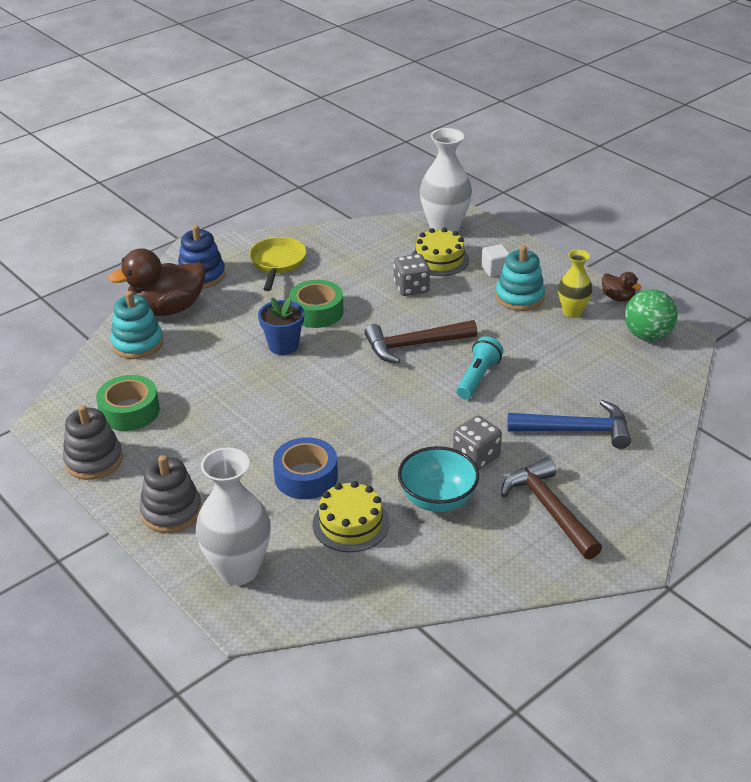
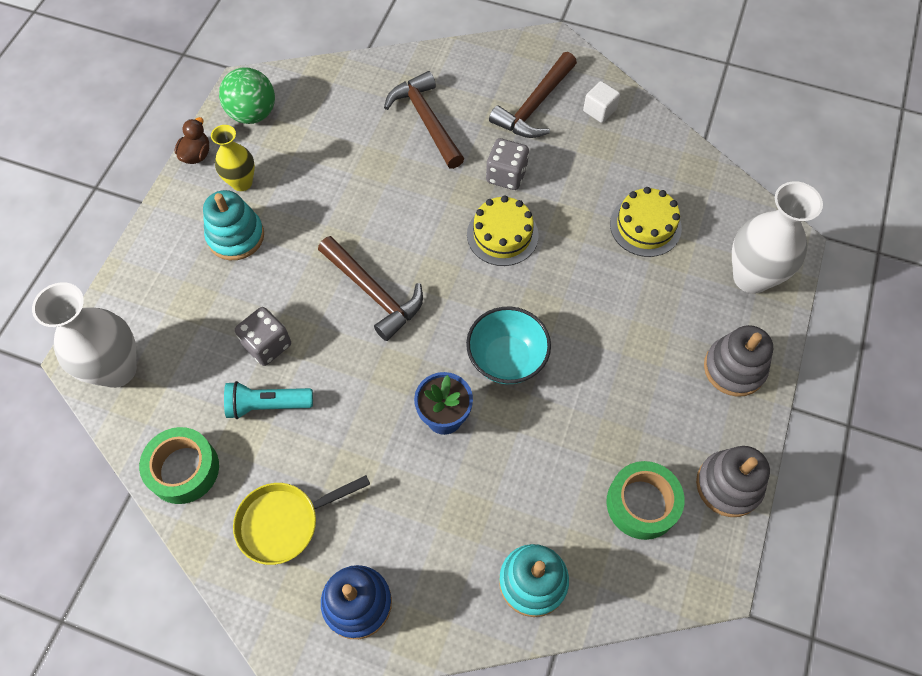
camera: 120 degrees left, 25 degrees up
(167, 309) = (449, 596): brown duck -> none
(306, 477) = (617, 287): blue tape -> none
(316, 312) = (364, 418): green tape -> green tape (183, 469)
(437, 499) = (575, 180): turquoise bowl -> turquoise bowl (506, 359)
(439, 259) = (192, 343): yellow cake -> yellow cake (502, 235)
(477, 377) = (395, 218): turquoise flashlight -> turquoise flashlight (267, 405)
(495, 270) = (191, 279): white cube -> white cube (599, 110)
(576, 430) = (426, 121): blue hammer -> brown hammer

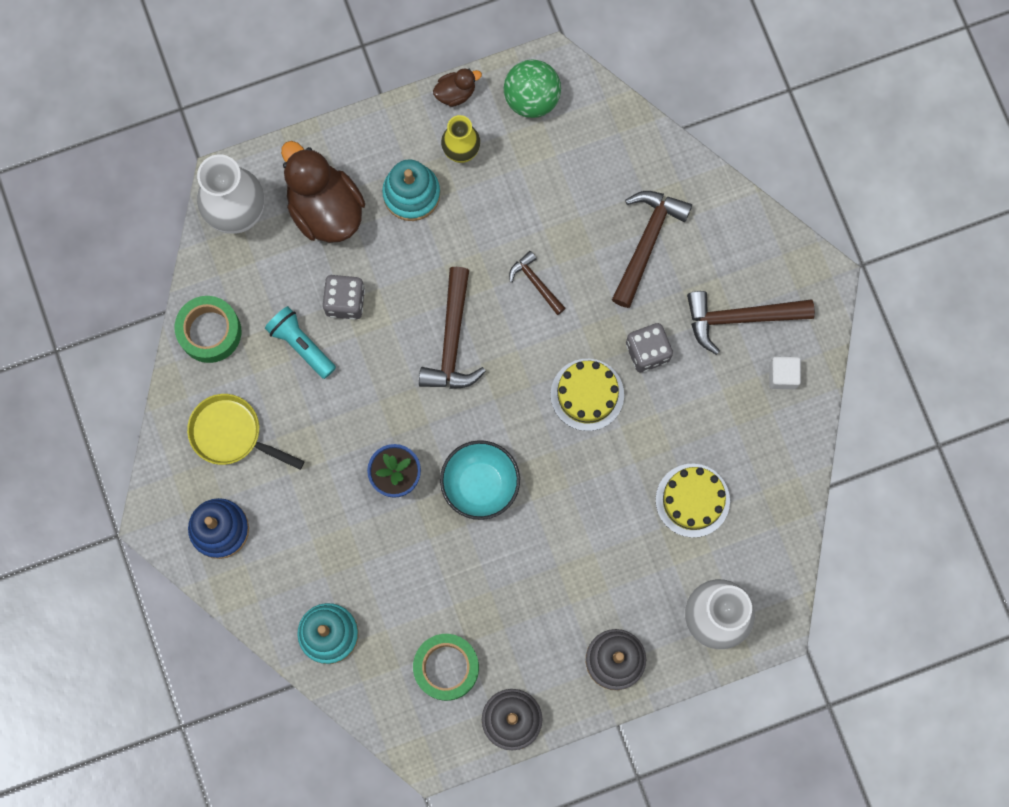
camera: 50 degrees right, 15 degrees up
(182, 303) = (325, 209): none -> brown duck
(386, 206) = (536, 283): none -> brown hammer

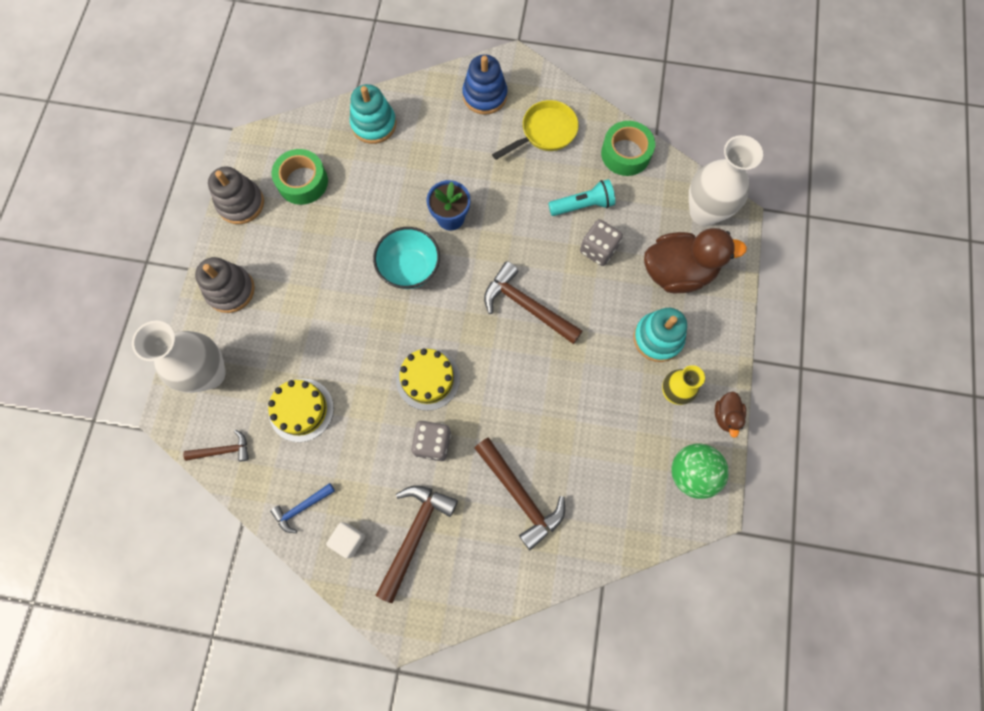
camera: 120 degrees right, 5 degrees down
(536, 283) = (536, 390): brown hammer -> brown hammer (223, 450)
(782, 438) = (302, 508): none -> blue hammer

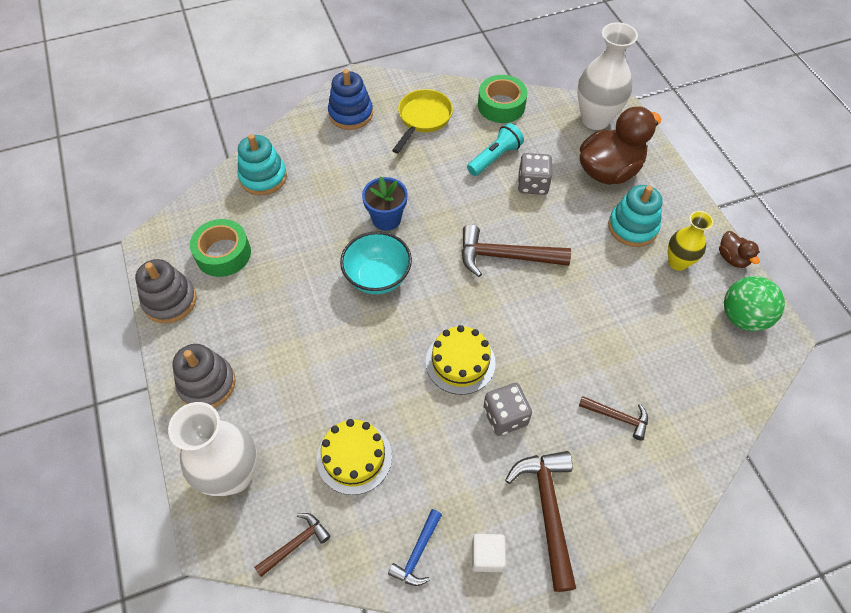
camera: 30 degrees left, 15 degrees down
(520, 495) = (617, 417): brown hammer -> brown hammer, size x0.56

